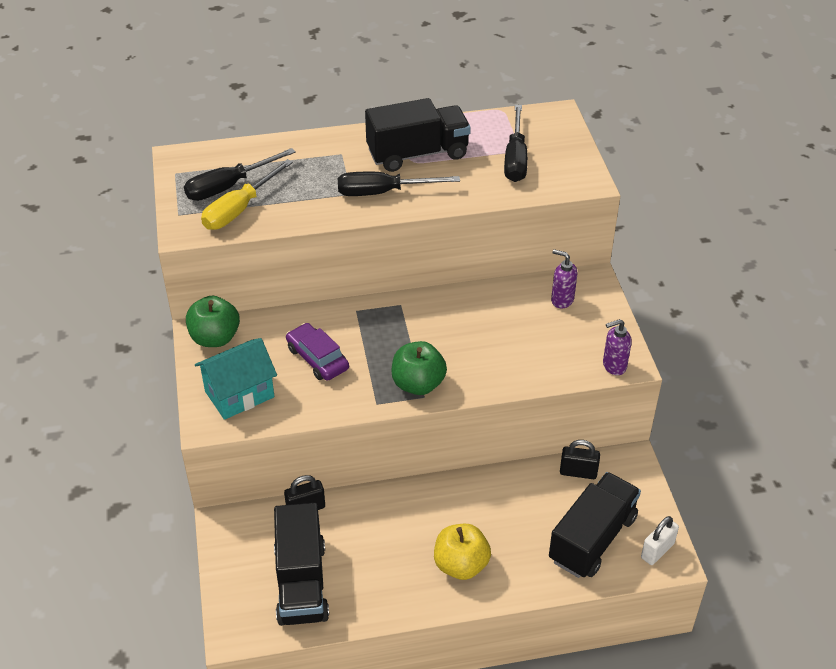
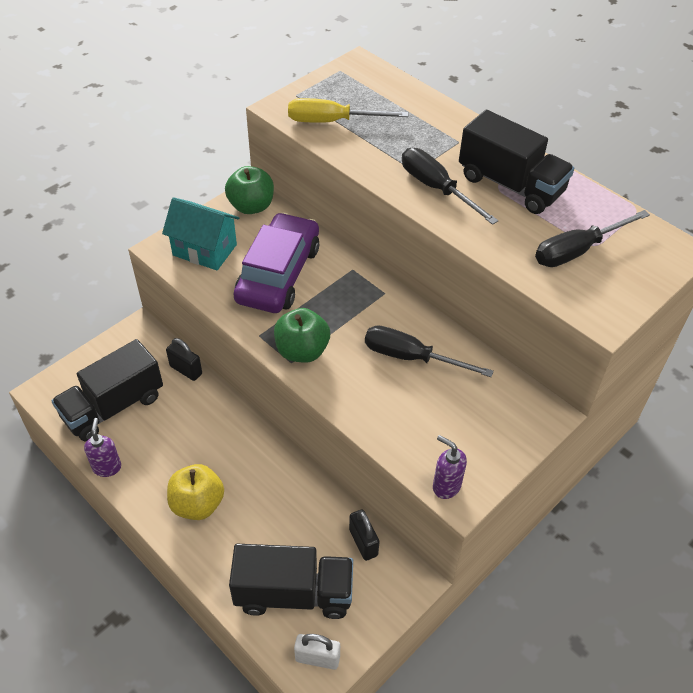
camera: 55 degrees right, 5 degrees up
(228, 186) = (353, 103): black screwdriver -> black screwdriver (411, 357)
(317, 358) = (278, 274): purple car -> purple car, size x1.72
(562, 300) = (496, 402): purple soap dispenser -> purple soap dispenser (107, 467)

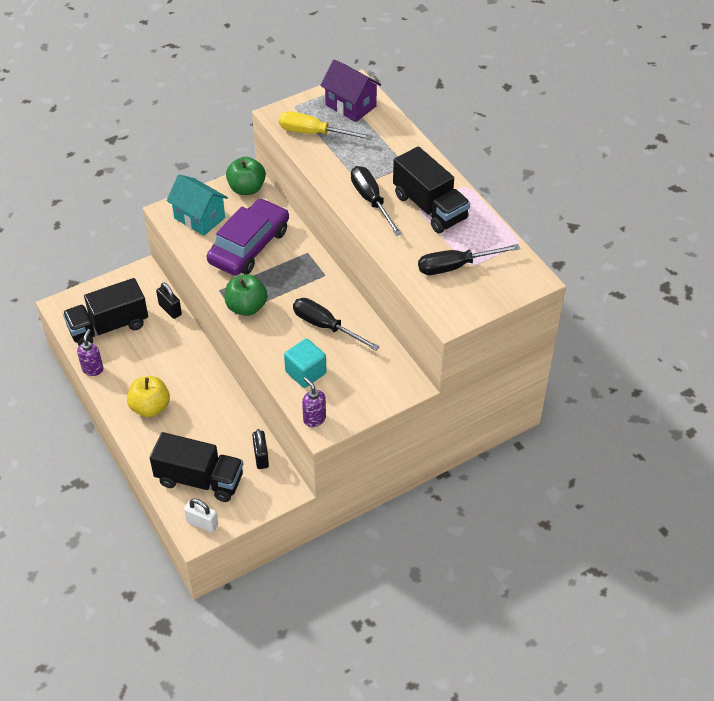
camera: 15 degrees right, 0 degrees up
(363, 85) = (351, 105): none -> purple house
(410, 423) = (305, 372): none -> turquoise cube

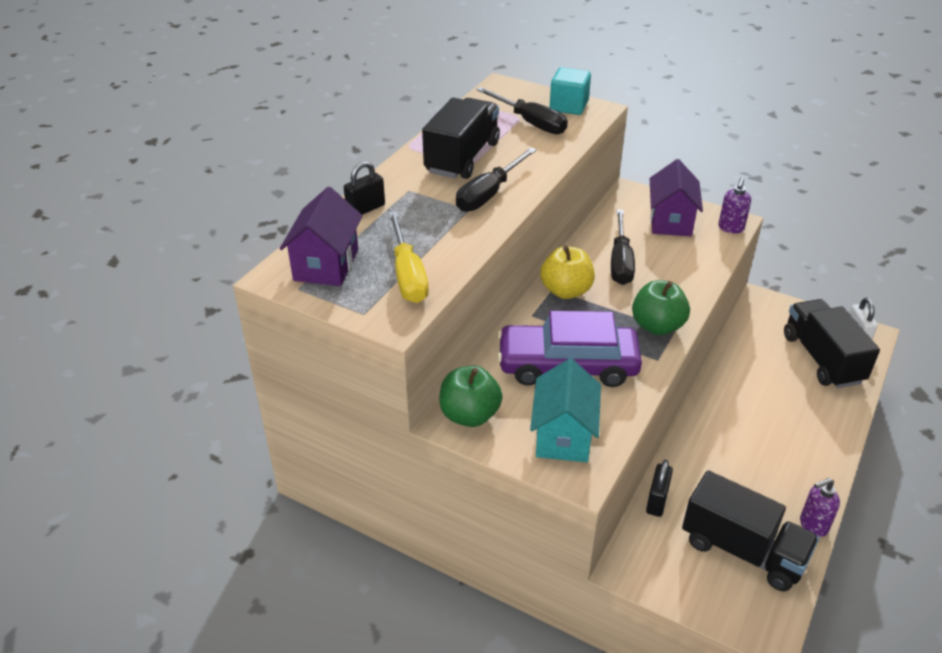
camera: 120 degrees left, 10 degrees down
(150, 407) = (796, 440): yellow apple -> yellow apple (566, 291)
(261, 457) = (751, 330): black padlock -> black padlock (365, 209)
(305, 372) = (689, 252): turquoise cube -> turquoise cube (568, 106)
(351, 386) = (670, 221): none -> purple house

